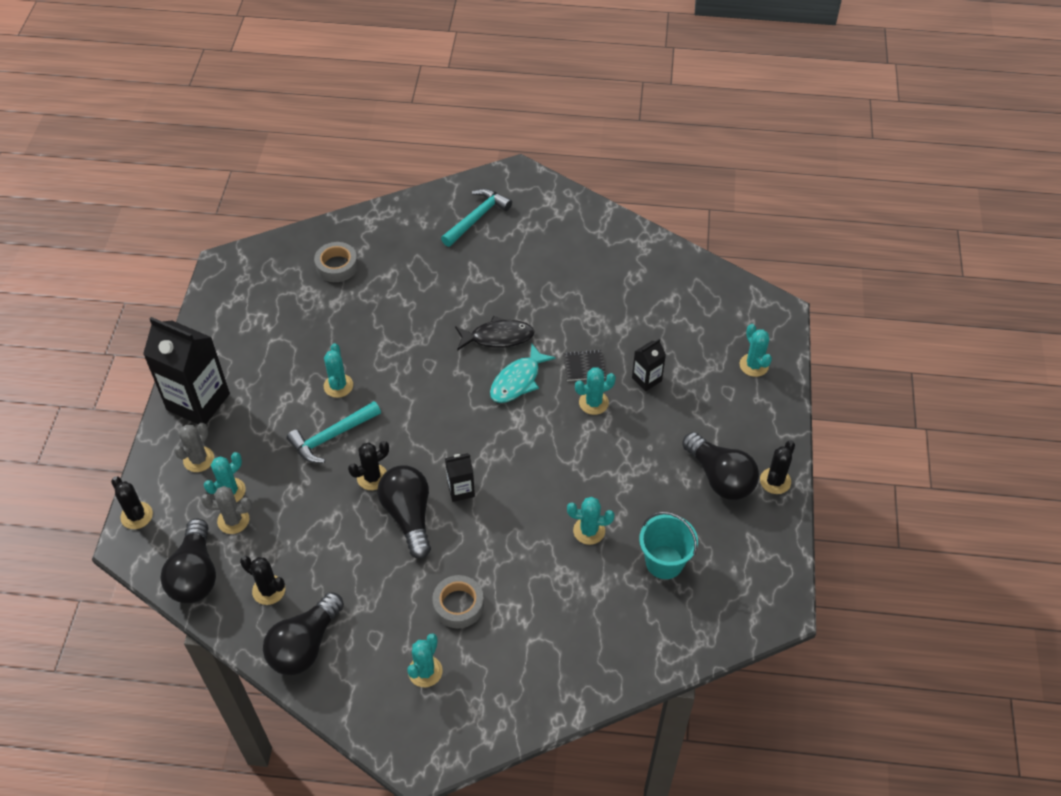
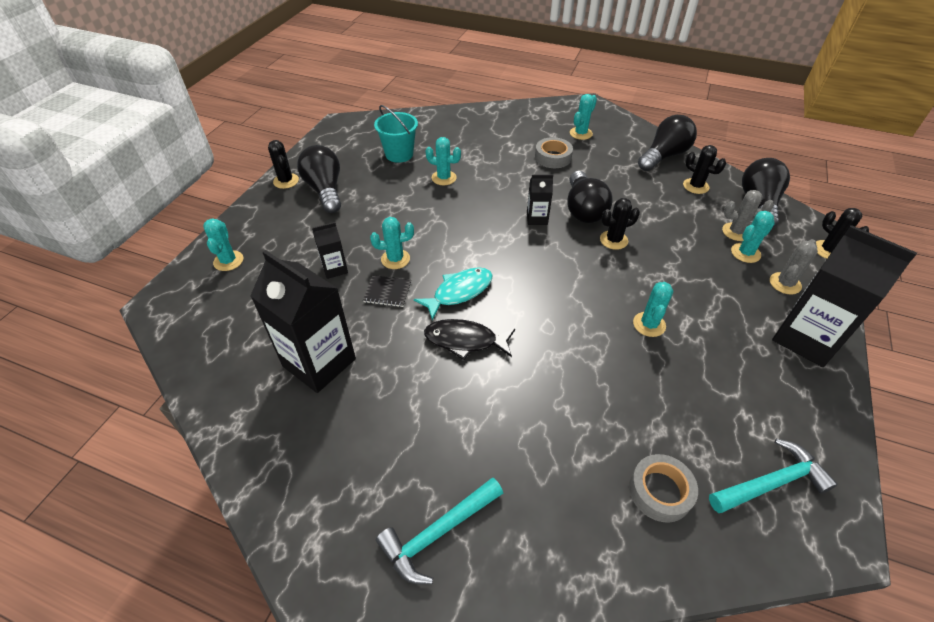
camera: 165 degrees left, 5 degrees down
(332, 436) = (653, 278): turquoise hammer -> turquoise hammer (771, 482)
(609, 295) = (319, 362): none -> black carton
(775, 481) = (286, 181): black cactus -> black cactus turned 75 degrees counterclockwise

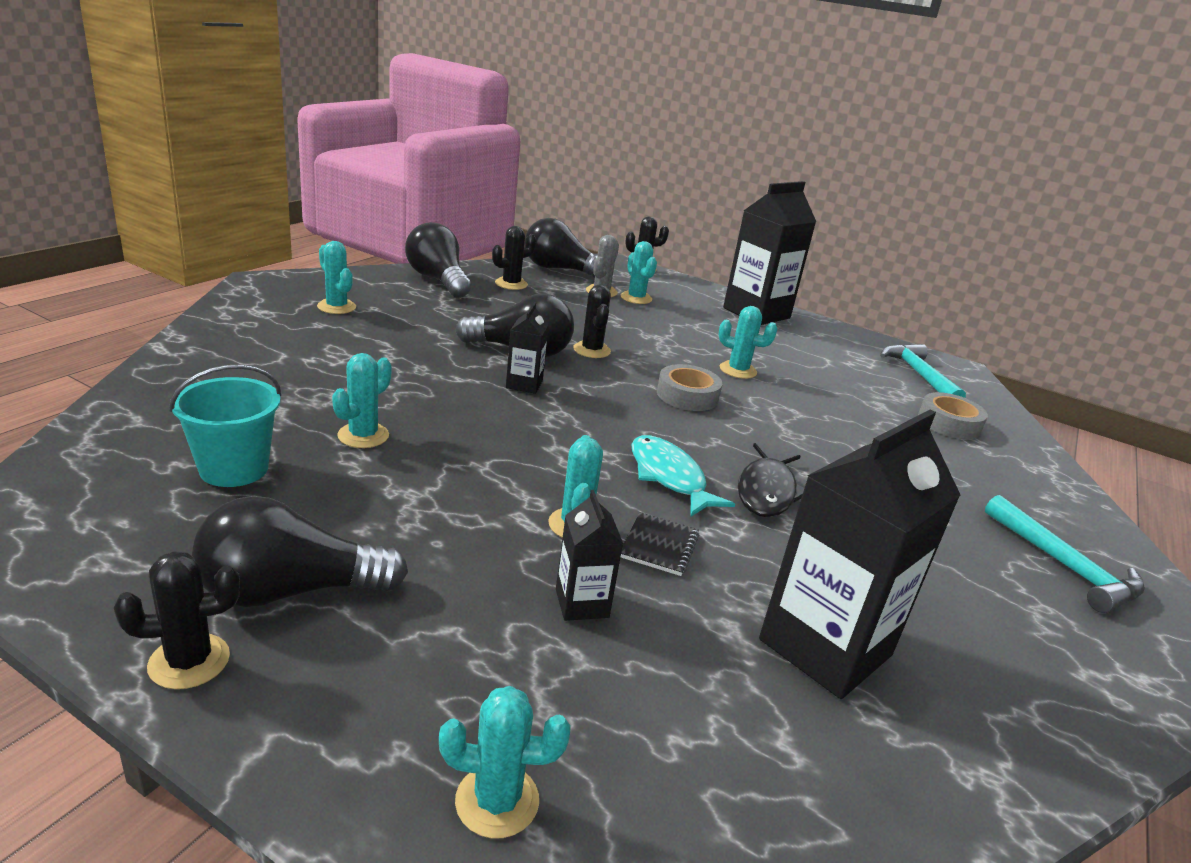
camera: 85 degrees left, 20 degrees down
(553, 157) = (381, 339): grey tape -> grey tape (687, 395)
(785, 283) = (684, 297): grey cactus -> none

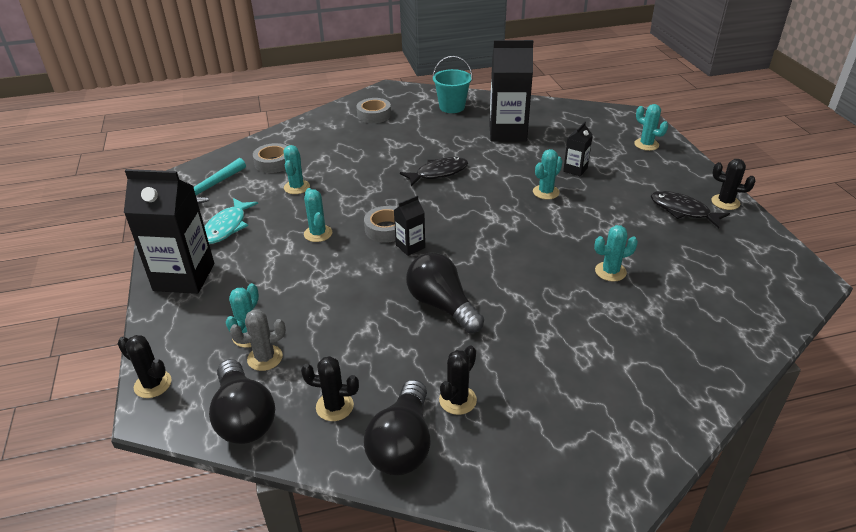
camera: 130 degrees left, 10 degrees up
(234, 469) = (690, 275): turquoise bucket -> turquoise bucket (452, 107)
(290, 591) = (682, 211): black light bulb -> black fish
(336, 307) = (545, 426): turquoise cactus -> turquoise cactus (297, 187)
(524, 384) = (477, 274): black carton -> black carton (410, 246)
(592, 350) = (389, 287): black cactus -> black cactus (457, 400)
(659, 546) = (520, 173): black notebook -> none
(669, 477) = (474, 194): turquoise fish -> turquoise fish (227, 227)
(1064, 566) = (374, 115): turquoise hammer -> grey tape

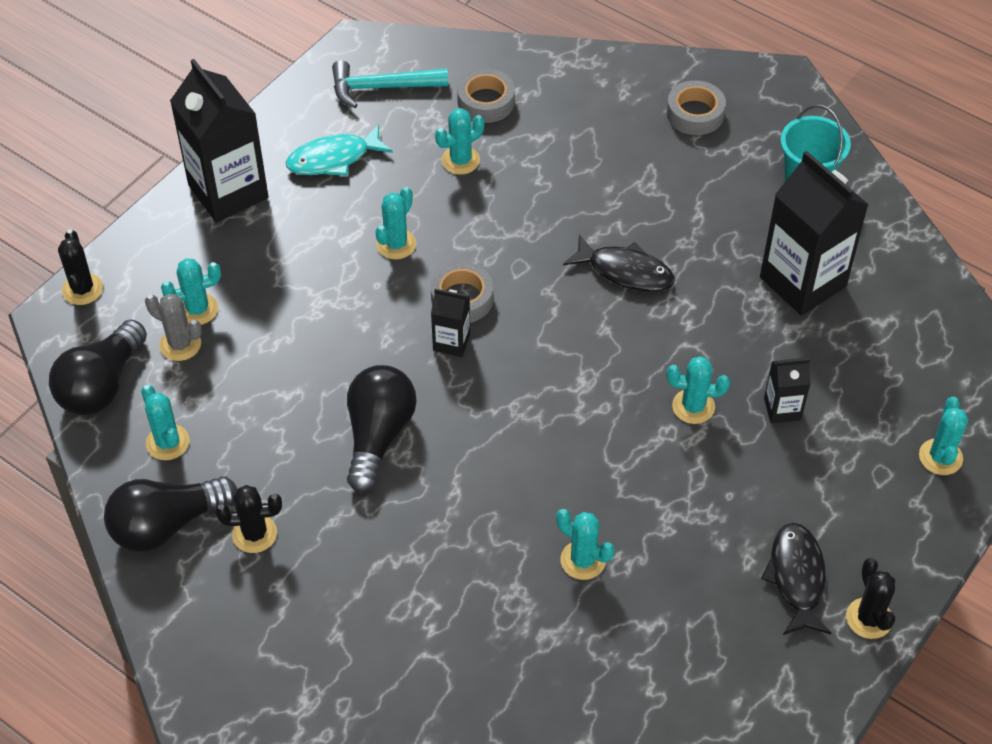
camera: 50 degrees right, 15 degrees up
(334, 406) = (167, 442): black cactus -> turquoise cactus

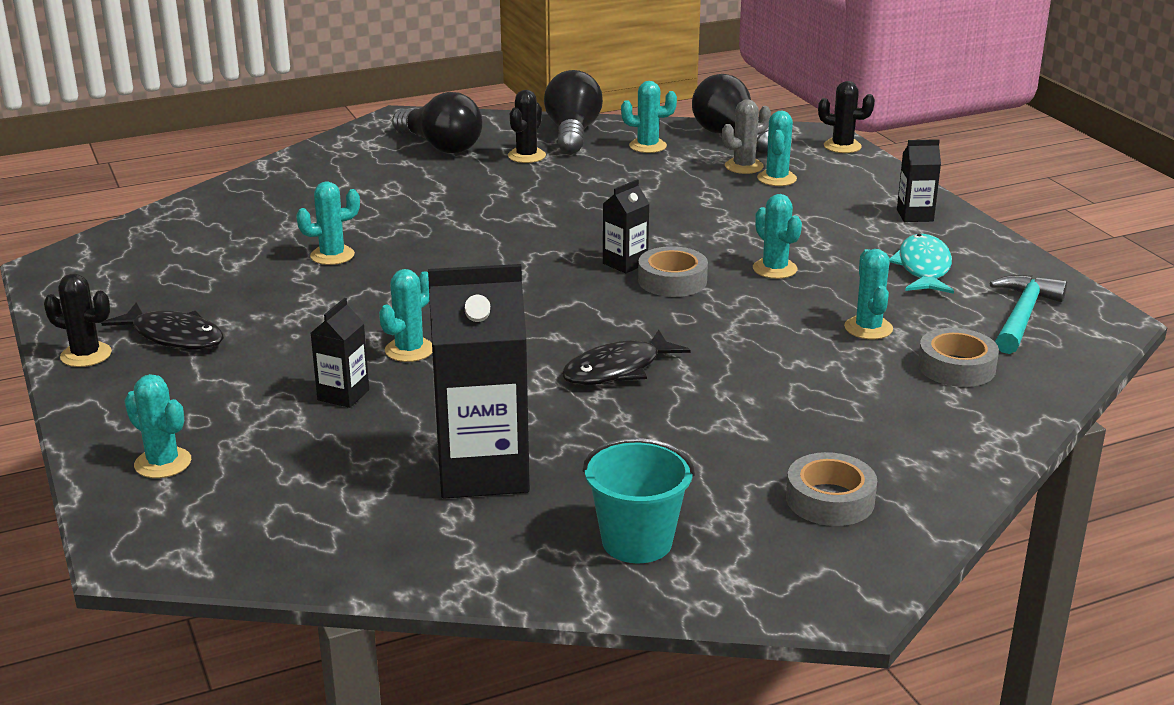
camera: 120 degrees right, 25 degrees down
(228, 191) = (915, 215): black carton -> black carton, size x0.48
(378, 435) = (560, 213): black light bulb -> black light bulb (440, 146)

